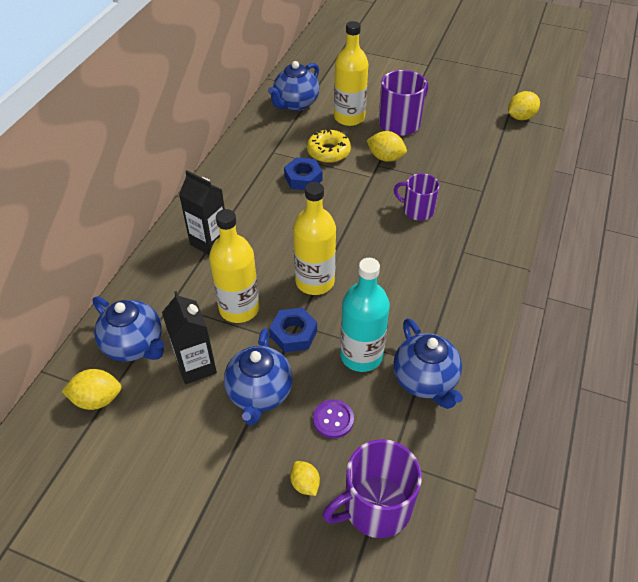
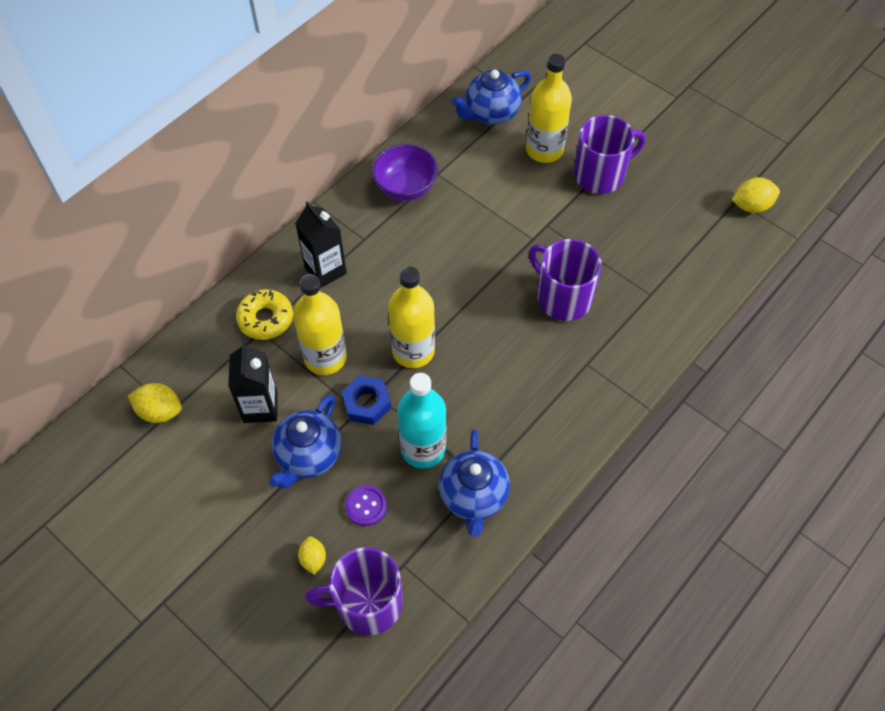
camera: 20 degrees right, 10 degrees up
(134, 345) = (212, 366): blue teapot -> none
(251, 167) = (405, 187): none -> purple bowl
(303, 178) = (456, 219): blue nut -> none
(328, 152) = (499, 191): yellow donut -> yellow donut (266, 319)
(385, 158) = (560, 218): yellow lemon -> none
(417, 210) = (562, 297): purple mug -> purple mug, size x1.54

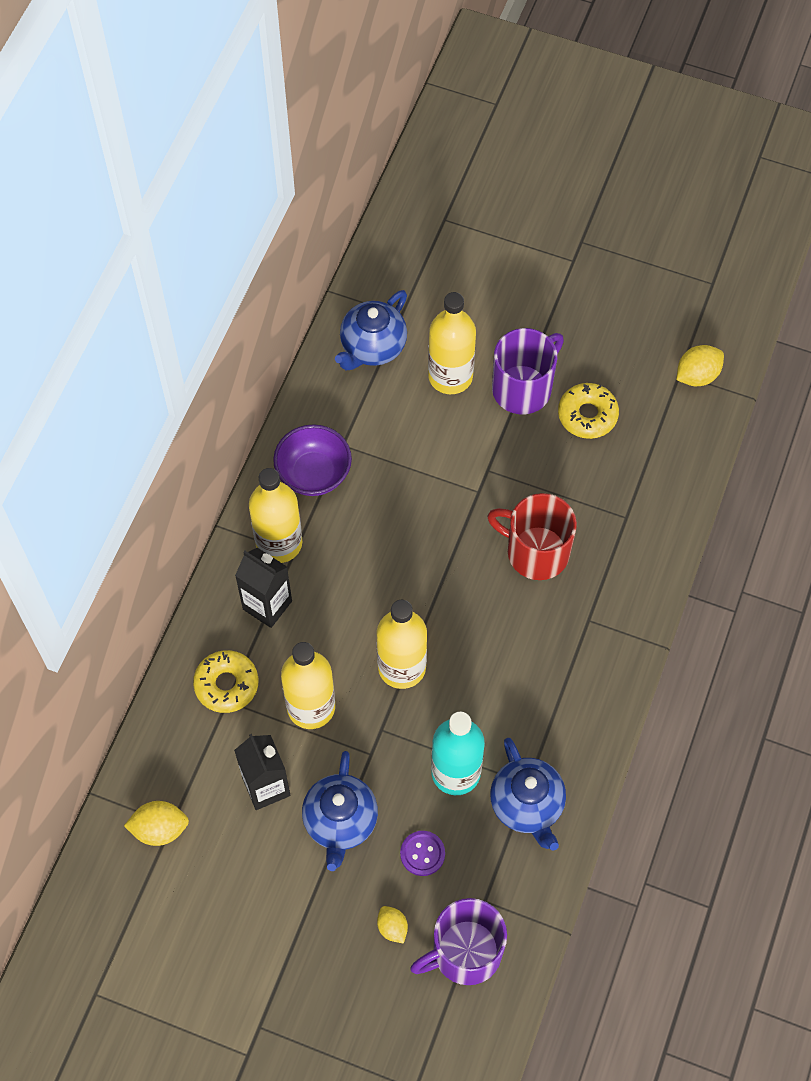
camera: 20 degrees left, 5 degrees up
(355, 228) = (279, 543): none -> yellow bottle
(367, 403) = (377, 743): blue nut -> none
(562, 297) = (536, 552): purple mug -> red mug
(646, 209) = (587, 415): none -> yellow donut

